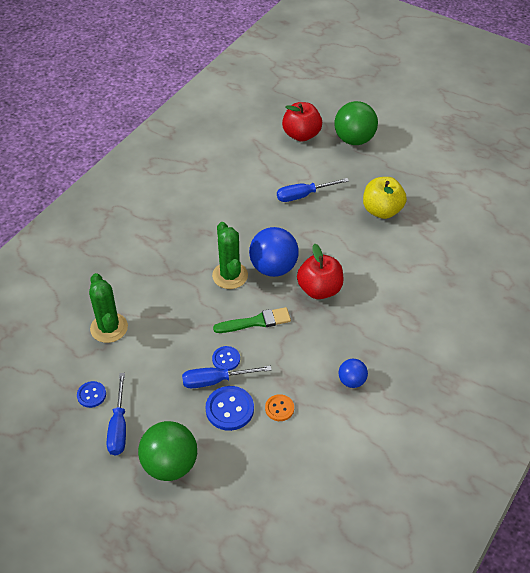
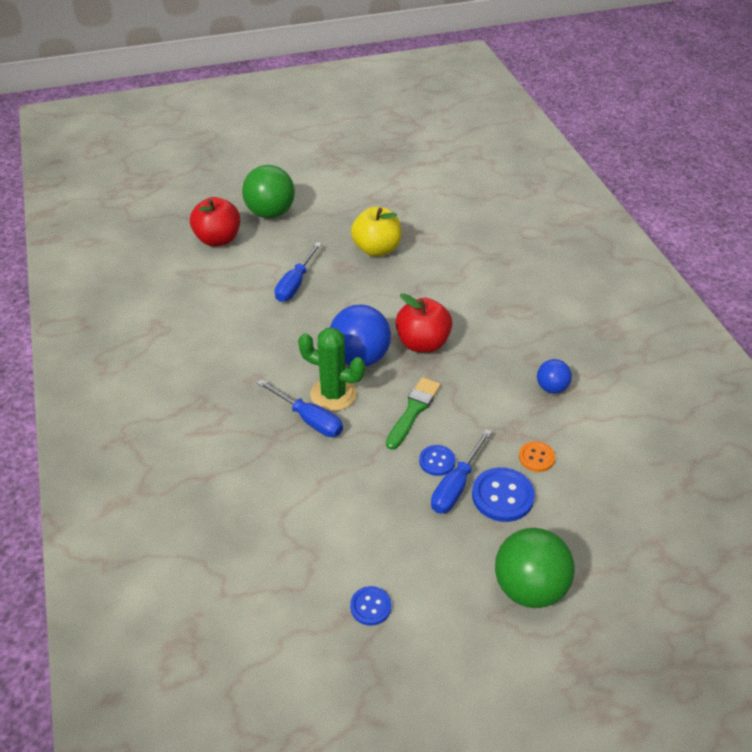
camera: 50 degrees left, 5 degrees down
(109, 328) = (292, 535): green cactus -> none
(119, 427) = (439, 606): blue screwdriver -> blue screwdriver (309, 419)

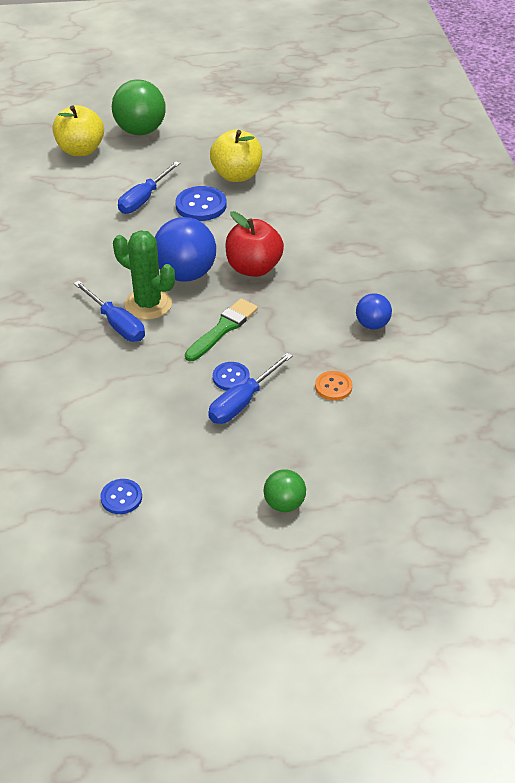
camera: 10 degrees right, 0 degrees up
(218, 239) = (81, 150): red apple -> yellow apple
(502, 496) = (286, 417): blue button -> blue button (201, 205)
(529, 588) = (284, 503): green ball -> green ball, size x0.54

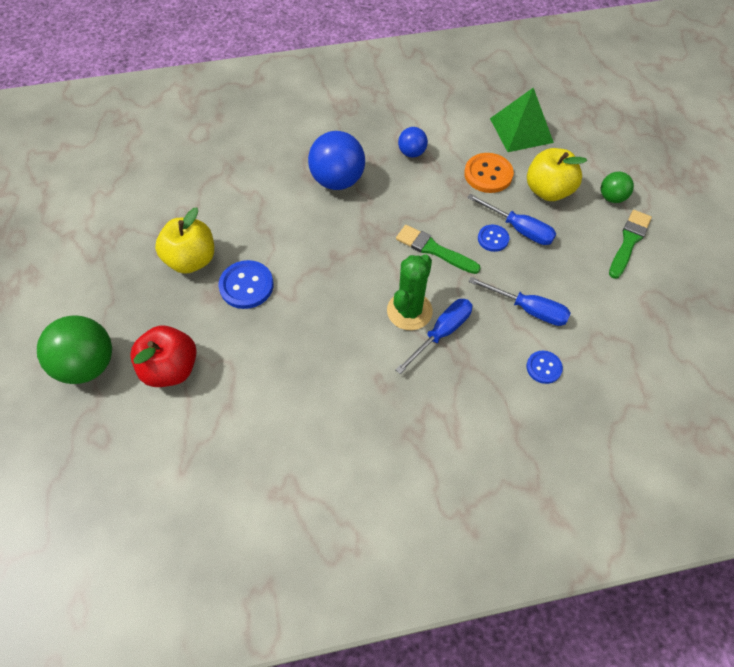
camera: 95 degrees left, 15 degrees up
(81, 150) = (125, 426): yellow apple -> yellow apple (548, 190)
(121, 497) = (641, 296): blue button -> blue button (543, 367)
(144, 199) = (234, 340): blue screwdriver -> blue screwdriver (528, 309)
(186, 274) = (360, 286): blue ball -> blue ball (337, 180)
(207, 505) = (629, 241): none -> green brush
(253, 268) = (346, 234): red apple -> red apple (171, 368)
(333, 387) = (488, 174): orange button -> orange button, size x1.66
(414, 430) = (521, 130): none -> green pyramid

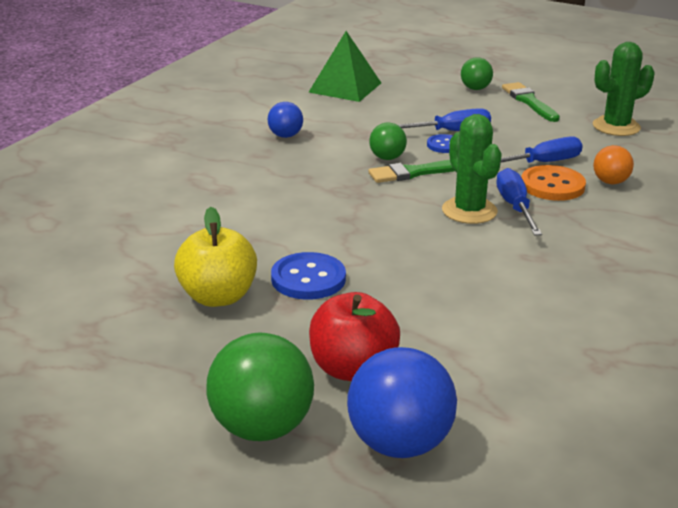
camera: 50 degrees left, 30 degrees down
(337, 180) = (254, 180): blue ball -> blue ball (399, 444)
(438, 222) = (387, 158): none -> green ball
(488, 174) = (370, 118): orange button -> orange button (552, 185)
(543, 367) = (610, 182): blue button -> orange ball
(548, 190) = (429, 105): yellow apple -> none
(650, 320) = (616, 127): none -> green cactus

